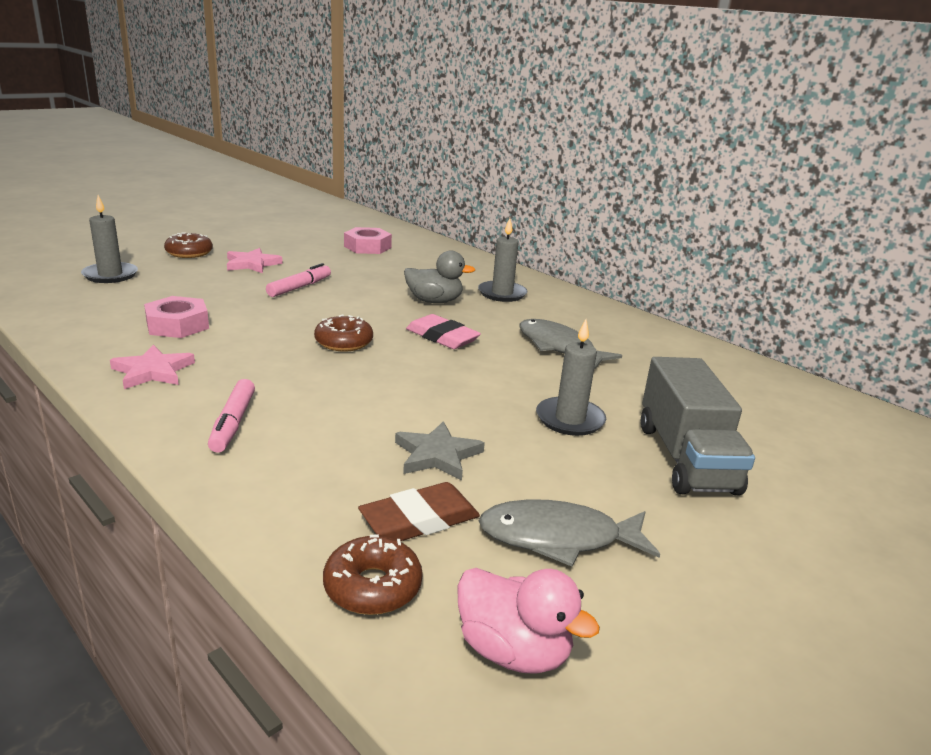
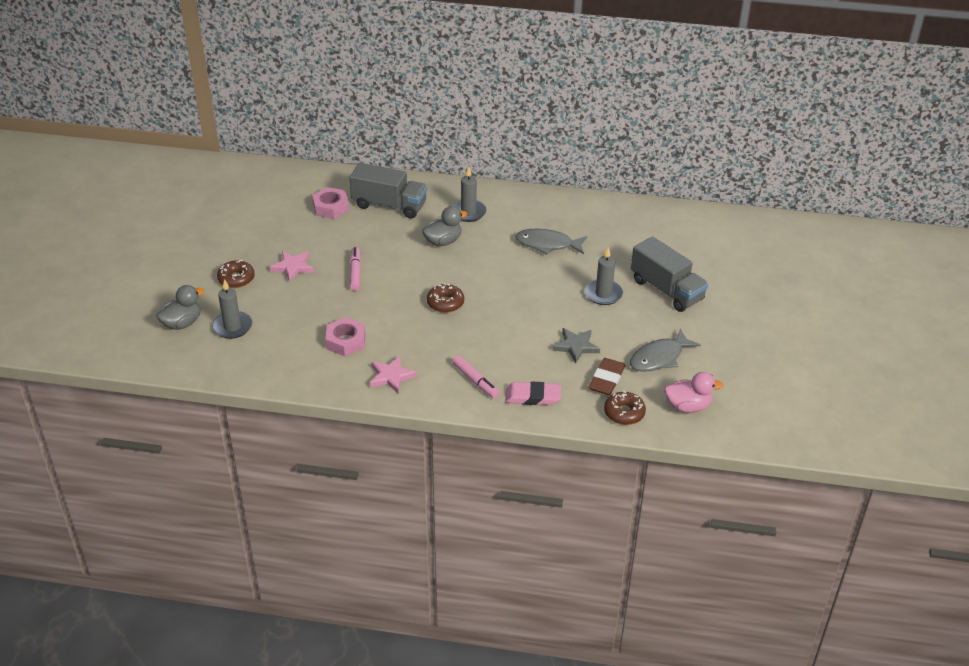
camera: 35 degrees left, 15 degrees up
(81, 258) = (182, 323): none -> grey duck
(426, 263) = (389, 205): none -> grey truck
(442, 337) = (485, 270): pink eraser -> pink eraser (532, 396)

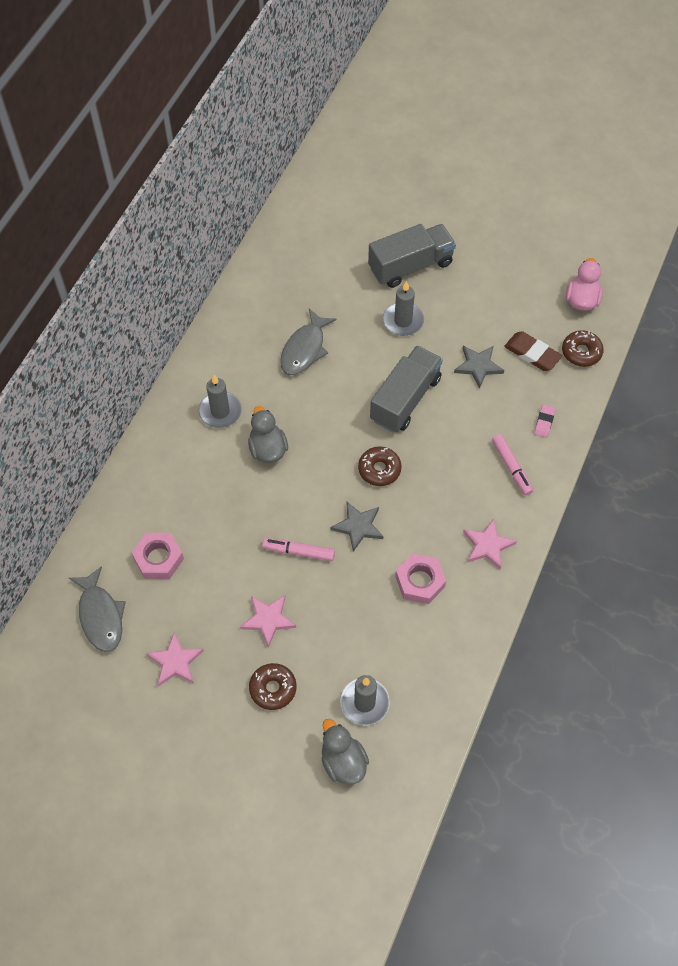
camera: 75 degrees left, 20 degrees up
(249, 230) = (175, 661): none -> pink star
(387, 300) = (358, 526): none -> grey star
(389, 205) = (177, 492): grey truck -> grey truck (405, 399)
(475, 381) = (511, 467): pink marker -> pink marker turned 90 degrees clockwise
(532, 396) = (544, 422): pink eraser -> pink eraser, size x0.59
(659, 358) = (510, 302): grey fish -> grey fish (100, 616)

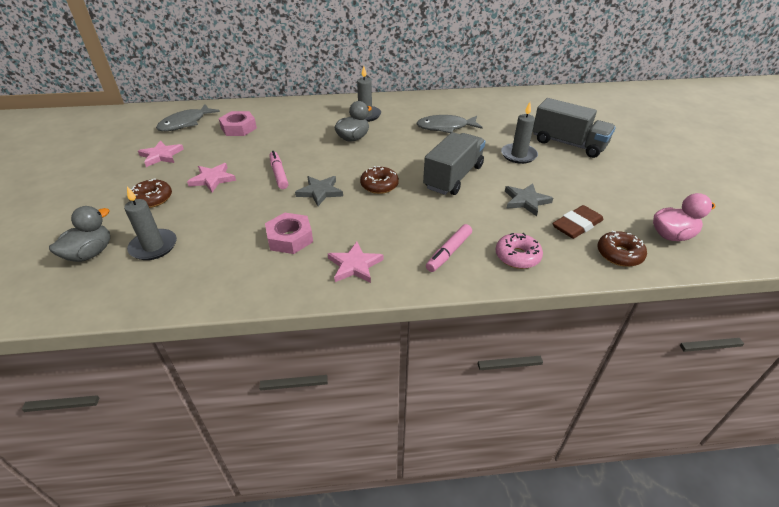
camera: 60 degrees right, 20 degrees down
(405, 399) = (453, 177): grey truck -> grey truck turned 60 degrees counterclockwise
(532, 353) = (577, 225): brown eraser -> brown eraser turned 45 degrees clockwise
(544, 422) = (517, 256): pink eraser -> pink donut

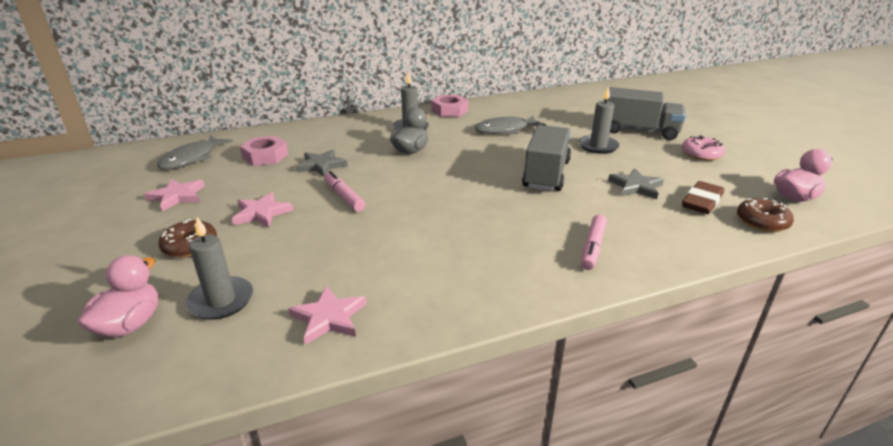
camera: 15 degrees left, 10 degrees down
(90, 253) = (130, 325): grey duck -> pink duck
(290, 238) = (399, 262): pink nut -> pink nut (449, 111)
(320, 192) = (406, 208): grey star -> grey star (321, 165)
(354, 265) = (496, 278): pink star -> pink star (329, 317)
(379, 185) = (470, 193): brown donut -> none
(517, 256) = (666, 240): pink donut -> pink donut (701, 154)

